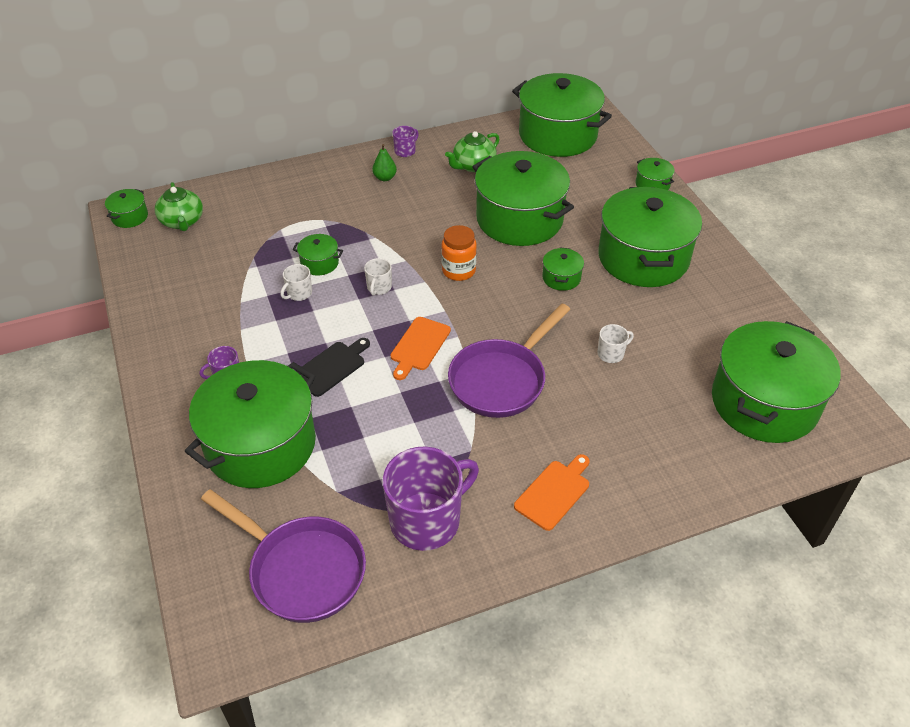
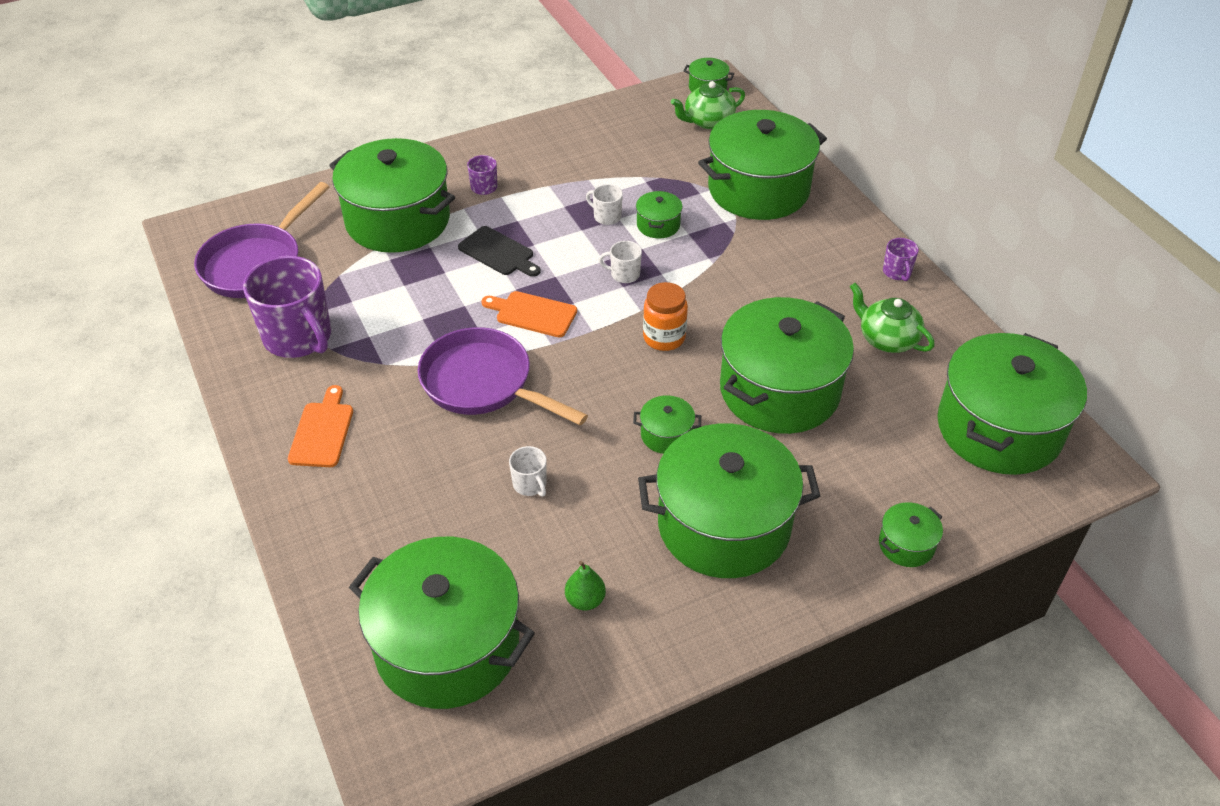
camera: 85 degrees right, 0 degrees up
(289, 203) = (758, 189): none -> green pot
(385, 178) = (832, 259): green pear -> green pear (585, 600)
(405, 151) = (897, 272): purple mug -> purple mug turned 45 degrees clockwise
(554, 492) = (322, 431): orange cutting board -> orange cutting board turned 120 degrees counterclockwise

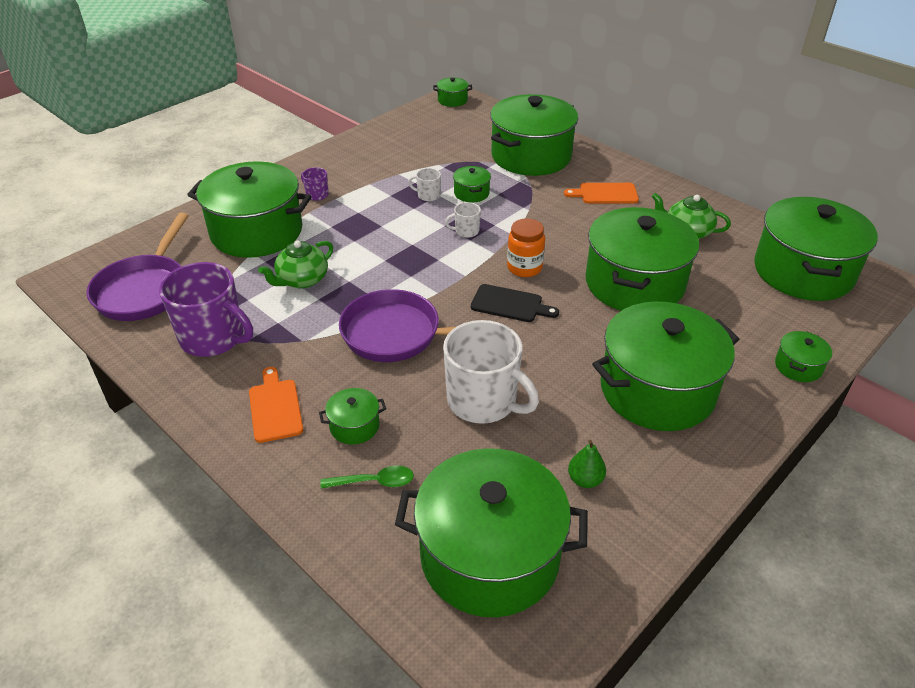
camera: 20 degrees left, 5 degrees down
(378, 538) = (374, 482): none -> green spoon
(498, 253) = (356, 237): black cutting board -> black cutting board (510, 304)
(530, 484) = (483, 401): white mug -> white mug, size x2.26
(532, 314) = (409, 274): orange cutting board -> orange cutting board (605, 194)
(666, 435) = (570, 336): green pot -> green pot (354, 426)
(708, 121) = (466, 121): green teapot -> green teapot (302, 280)
(897, 272) = (663, 188): purple mug -> none

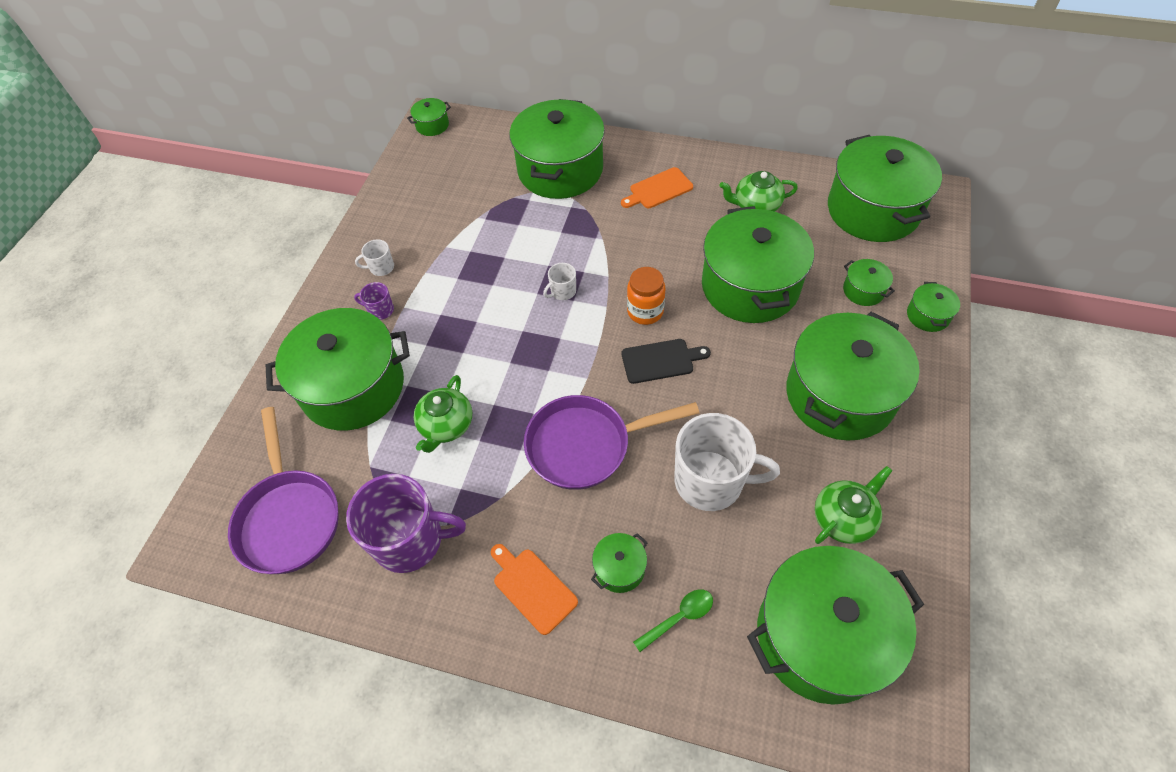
camera: 25 degrees left, 15 degrees up
(428, 195) = (495, 262): white mug -> white mug (381, 267)
(471, 193) = (535, 241): green pot -> green pot (863, 290)
(585, 480) = (843, 518): green pear -> green teapot

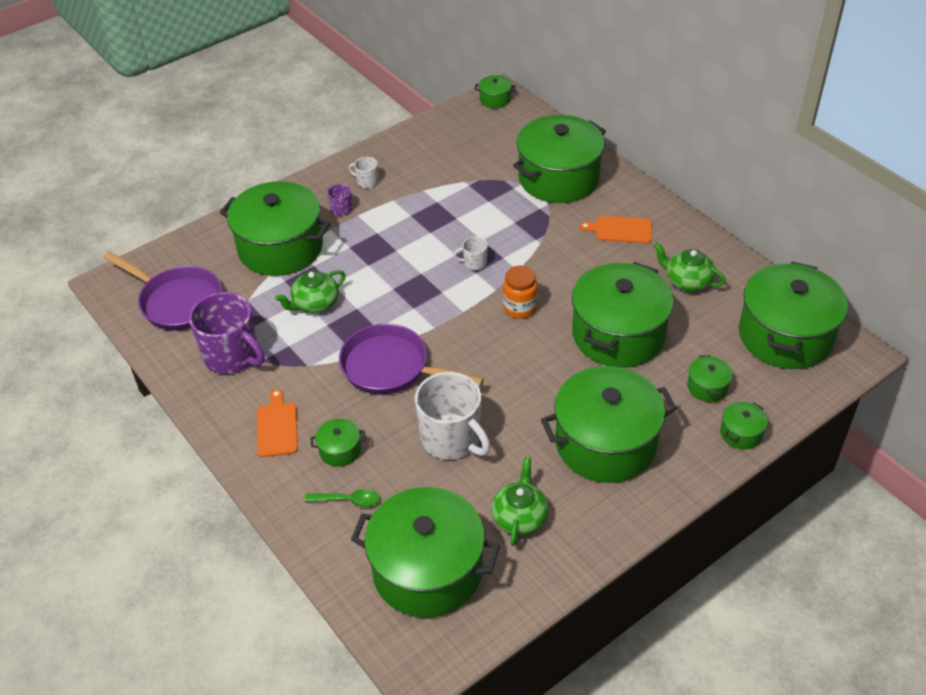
camera: 35 degrees right, 10 degrees down
(289, 517) = (177, 302): purple pan -> purple pan turned 75 degrees counterclockwise
(661, 360) = (497, 346): black cutting board -> none
(843, 518) = (519, 517): green teapot -> green teapot turned 75 degrees counterclockwise

